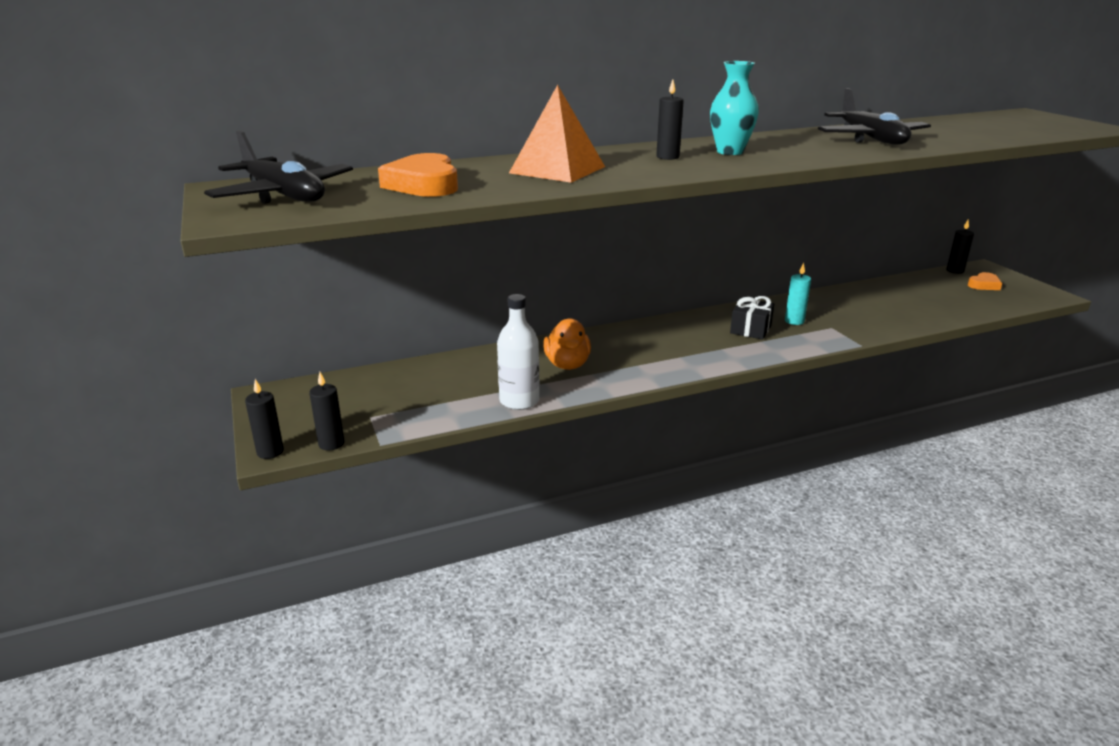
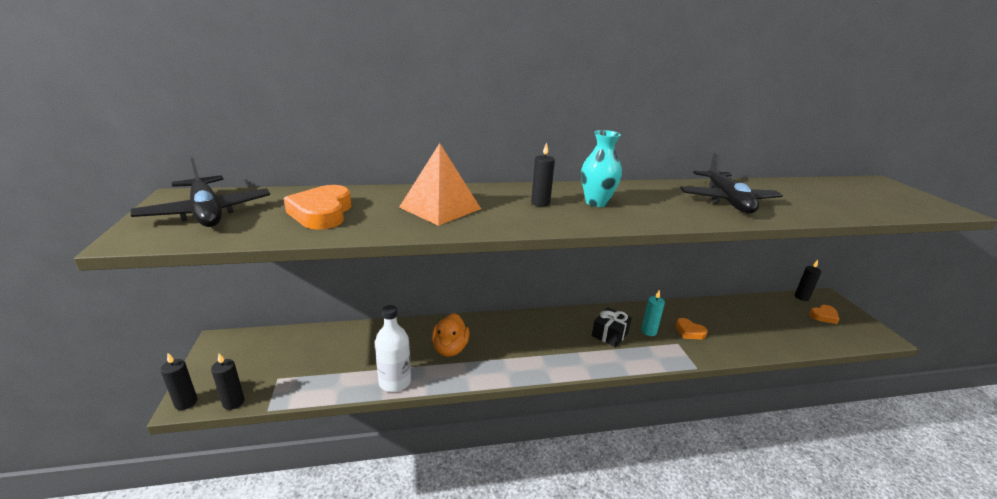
camera: 10 degrees right, 0 degrees up
(840, 316) = (689, 332): none -> orange heart

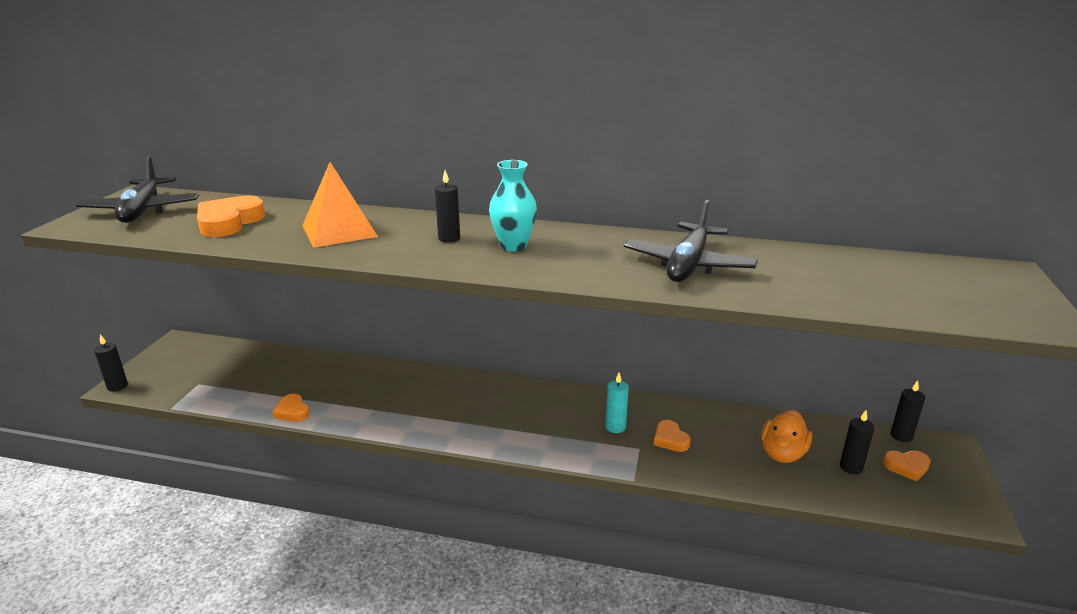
camera: 25 degrees right, 0 degrees up
(233, 402) = (151, 395): black candle -> black candle (851, 467)
(395, 382) = (292, 411): white bottle -> orange heart
(450, 349) = (371, 394): orange duck -> orange duck (782, 454)
(609, 334) = (561, 419): black gift -> none

